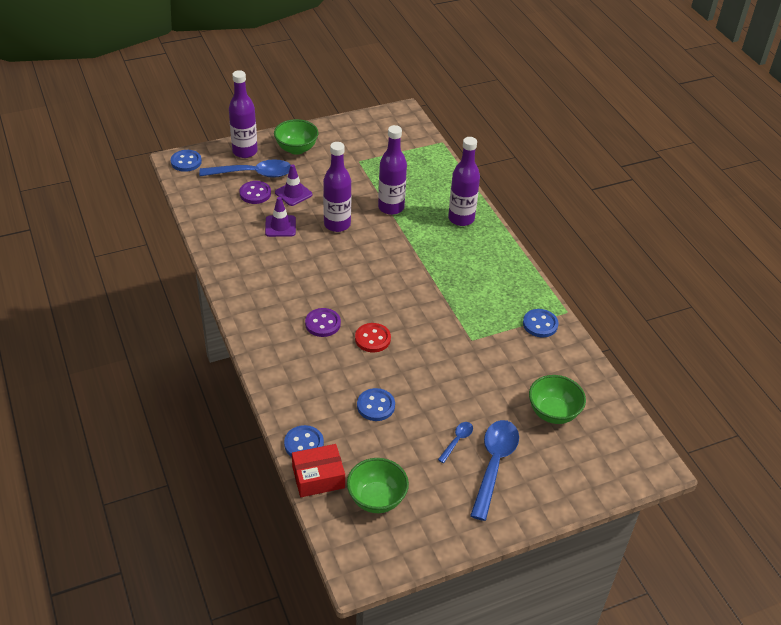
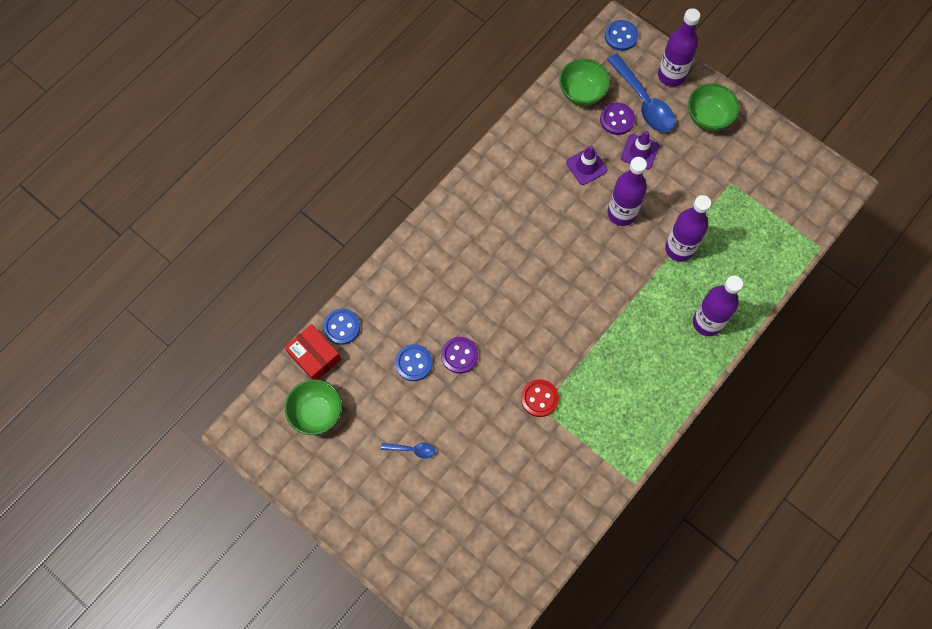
camera: 65 degrees right, 25 degrees up
(323, 324) = (484, 270): purple button -> purple button (459, 355)
(372, 339) = (490, 321): red button -> red button (539, 398)
(494, 464) = (402, 493): blue spoon -> none
(540, 324) = (600, 463): blue button -> none
(553, 413) = (491, 521): green bowl -> green bowl (582, 93)

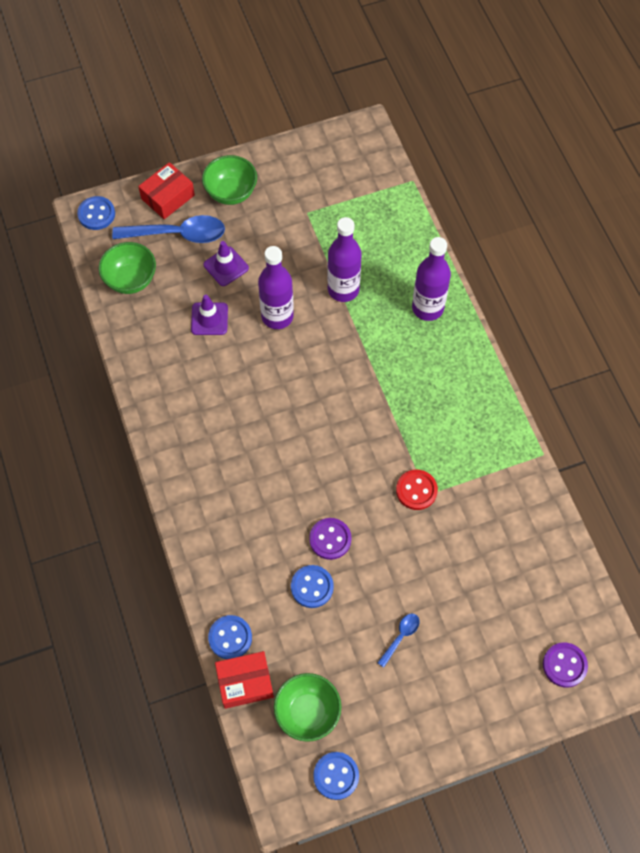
camera: 60 degrees left, 5 degrees down
(280, 459) = (336, 776): none -> blue button
(617, 119) = (180, 266): purple button -> purple button (564, 665)
(671, 76) = (168, 197): purple bottle -> red box

